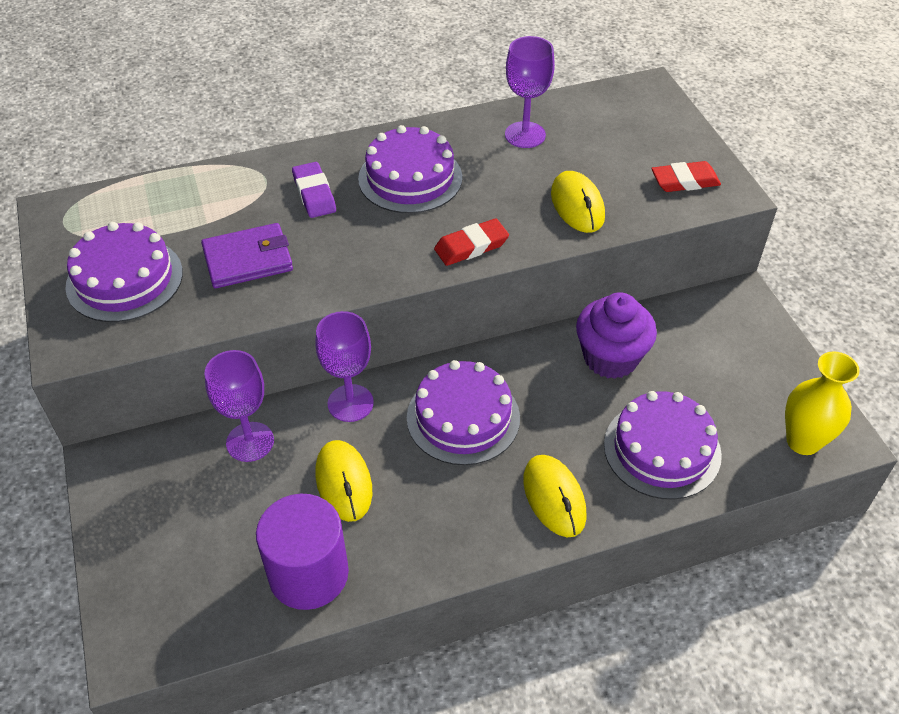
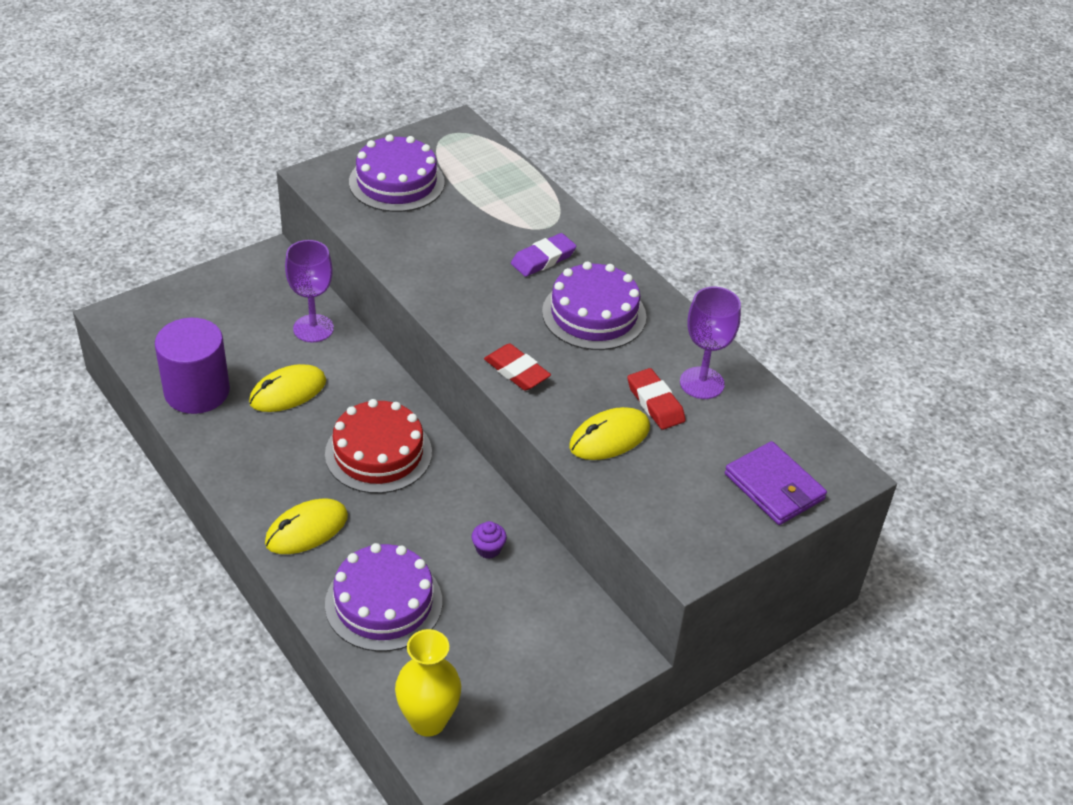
camera: 70 degrees right, 5 degrees down
(248, 259) = (444, 240): purple wallet -> purple wallet (774, 487)
(350, 403) = (372, 377): purple goblet -> none
(463, 417) = (378, 453): purple cake -> red cake
(610, 358) = (488, 549): purple cupcake -> purple cupcake, size x0.43
(685, 181) = (689, 519): red eraser -> red eraser (655, 403)

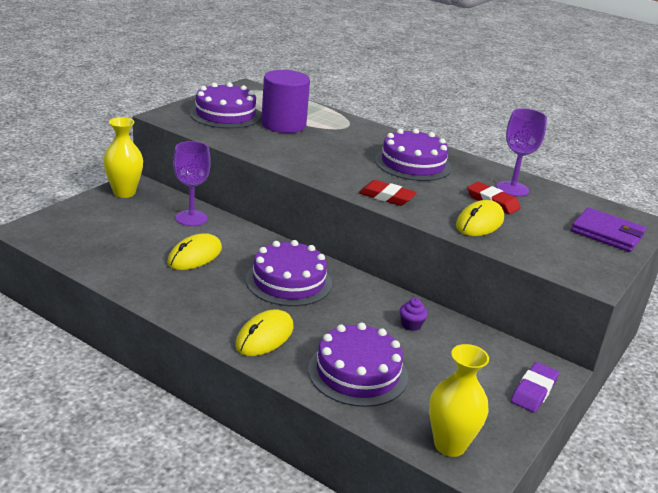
camera: 20 degrees left, 15 degrees down
(197, 391) = (120, 265): purple cylinder -> purple cylinder (283, 124)
(252, 271) = (124, 193): none -> yellow vase
(378, 453) = (289, 281): red cake -> purple cake
(543, 259) = (356, 141): purple eraser -> purple eraser (534, 391)

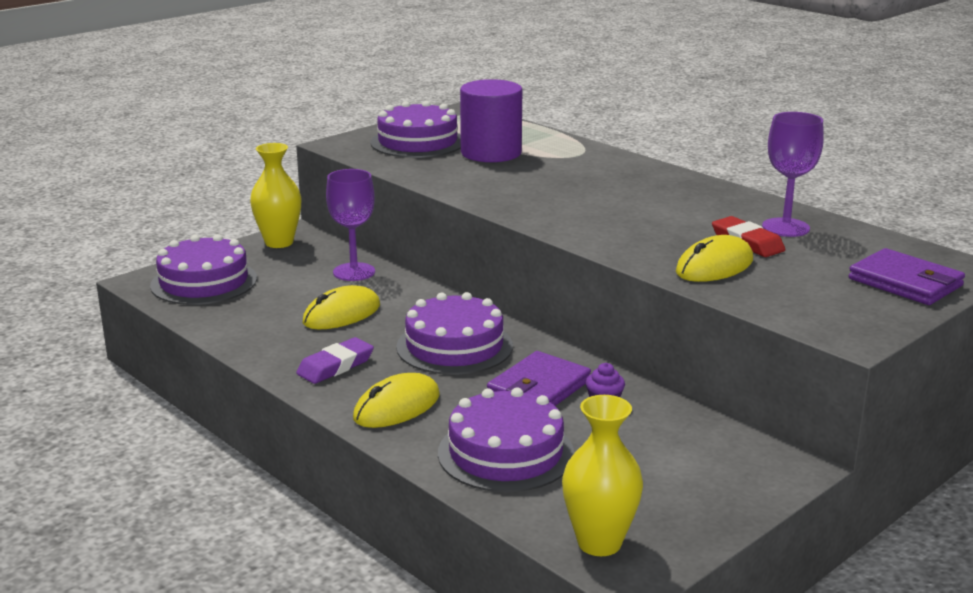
camera: 15 degrees right, 5 degrees down
(361, 315) = (538, 388): none -> purple wallet
(386, 197) = (594, 235): red eraser -> none
(413, 164) = (652, 197): purple cake -> purple cake (204, 282)
(534, 391) = (751, 488): purple eraser -> purple eraser (335, 366)

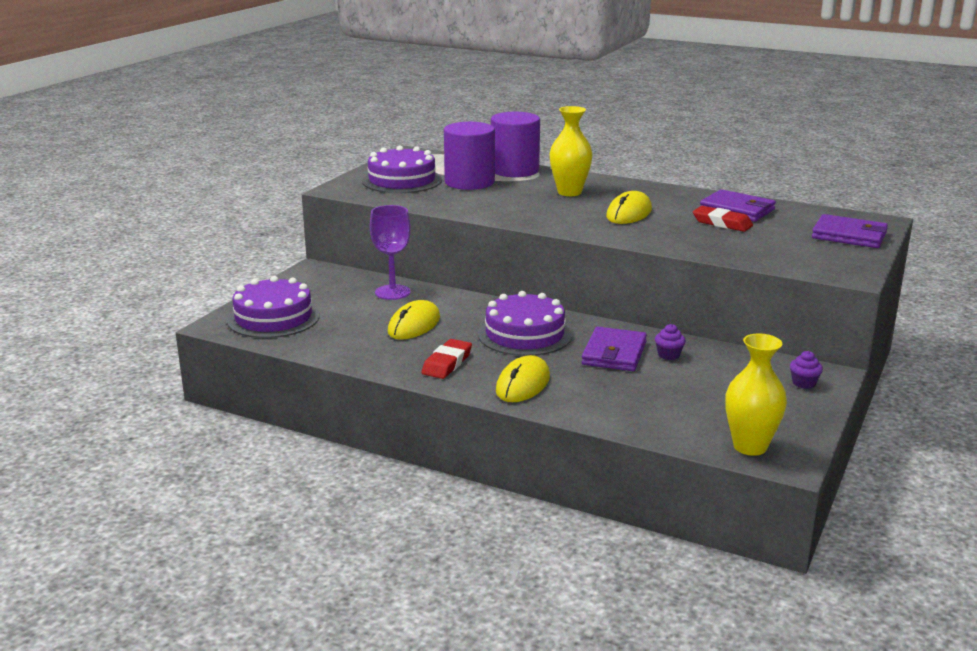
camera: 20 degrees left, 0 degrees up
(279, 242) = (307, 278): yellow vase -> yellow vase (569, 192)
(335, 366) = (447, 363): purple eraser -> red eraser
(505, 453) = (632, 401): purple cake -> none
(558, 144) = (514, 170): none -> purple cylinder
(714, 266) = (717, 242): yellow mouse -> yellow mouse (629, 213)
(747, 472) = (804, 383): none -> purple cupcake
(785, 227) = (737, 210): purple goblet -> purple wallet

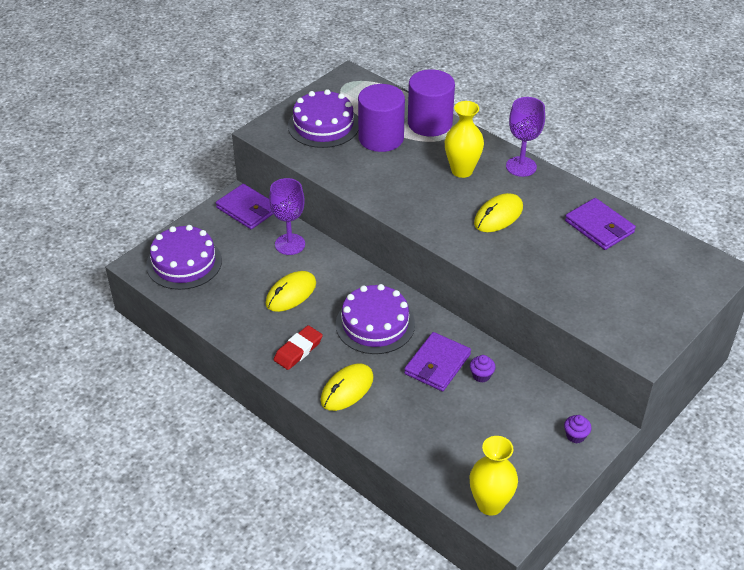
camera: 15 degrees right, 20 degrees up
(628, 185) = (521, 166): none -> purple goblet
(722, 223) = (573, 247): red eraser -> none
(849, 236) = (678, 288): purple wallet -> purple wallet (247, 209)

